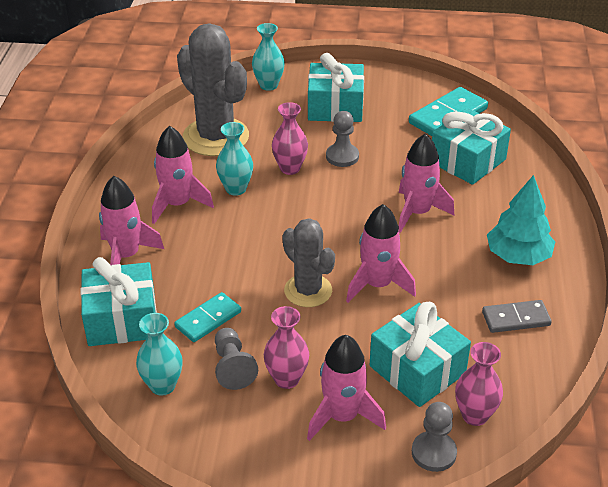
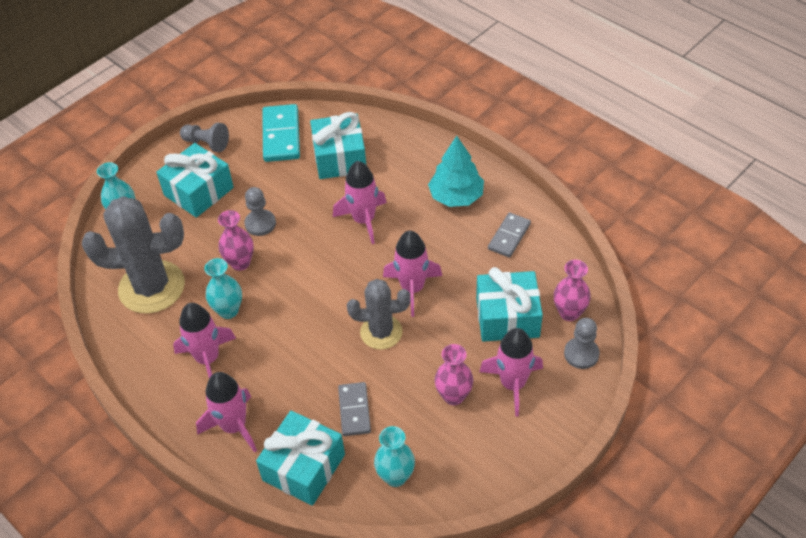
camera: 50 degrees left, 10 degrees up
(208, 319) = (354, 410): turquoise domino -> grey domino
(232, 367) = (415, 422): grey pawn -> grey pawn (206, 143)

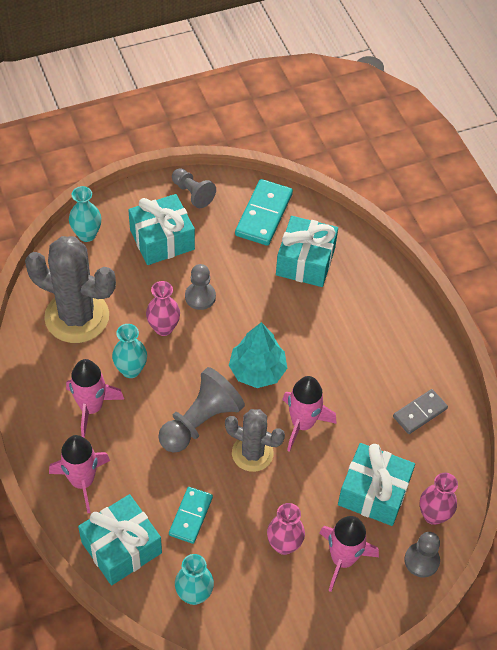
camera: 20 degrees right, 5 degrees up
(318, 326) = (200, 421): none -> grey pawn
(354, 410) = (191, 516): grey domino -> turquoise domino
(363, 220) = (294, 335): pink rocket -> none
(456, 196) = (392, 349): turquoise tree -> turquoise tree (257, 370)

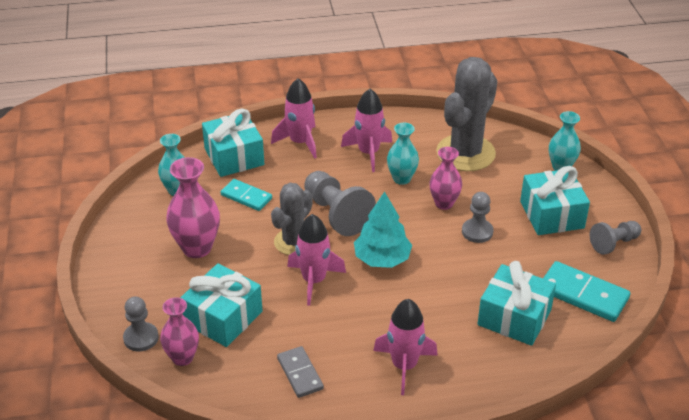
camera: 105 degrees right, 15 degrees down
(284, 545) = (197, 248): pink vase -> pink vase, size x1.53
(342, 559) = (167, 283): pink rocket -> pink rocket (404, 366)

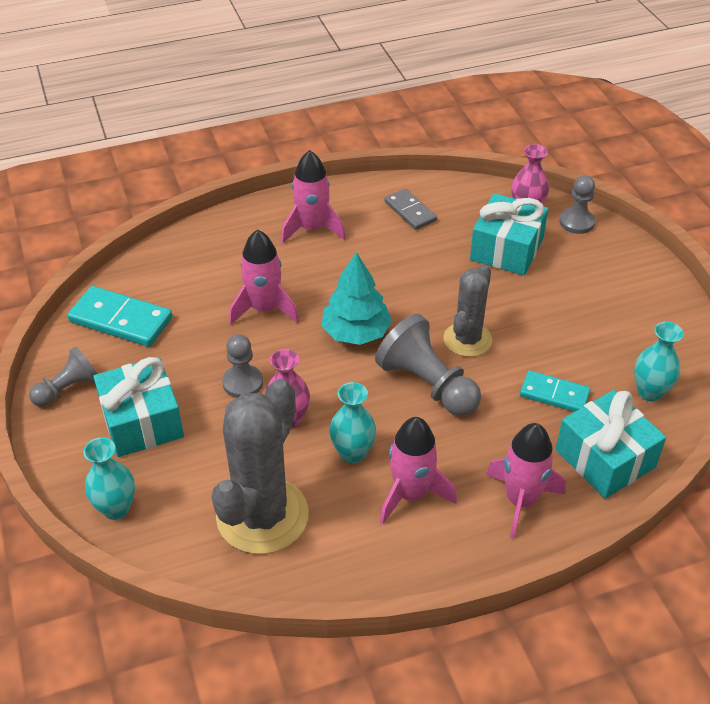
camera: 170 degrees right, 5 degrees up
(197, 248) = (577, 318): pink vase -> none
(314, 280) = (427, 298): pink rocket -> pink rocket (264, 309)
(514, 317) = (201, 286): turquoise gift -> none

